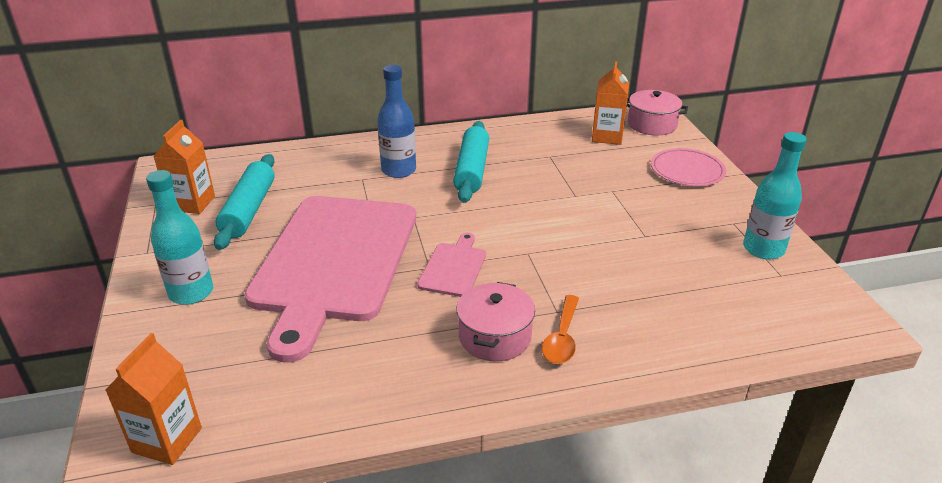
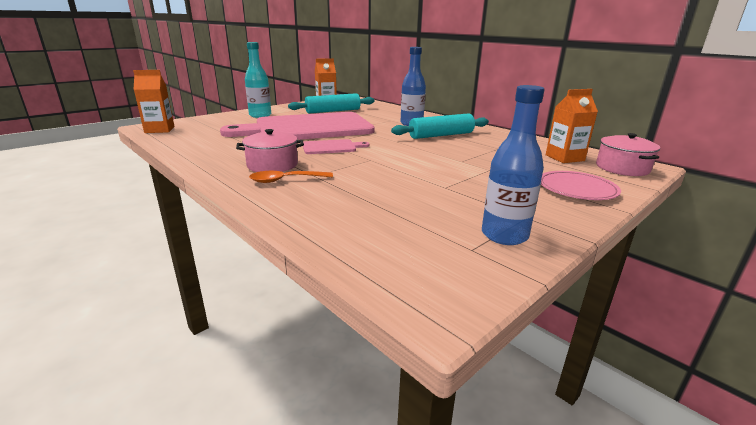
camera: 60 degrees right, 10 degrees down
(763, 249) = (504, 235): turquoise bottle -> blue bottle

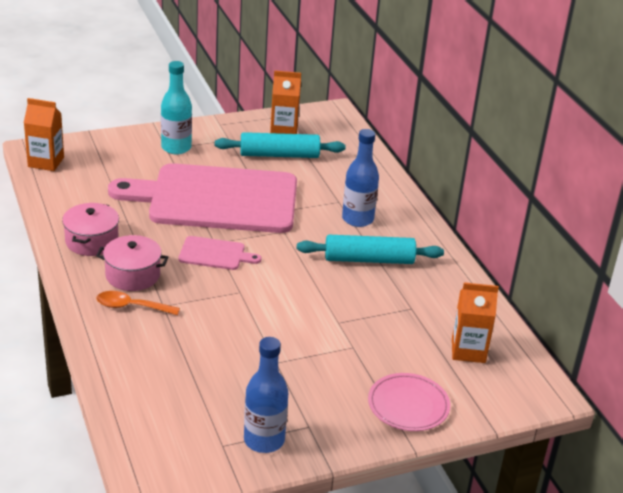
camera: 20 degrees right, 10 degrees up
(622, 168) = (511, 388): pink pot -> pink pot (92, 241)

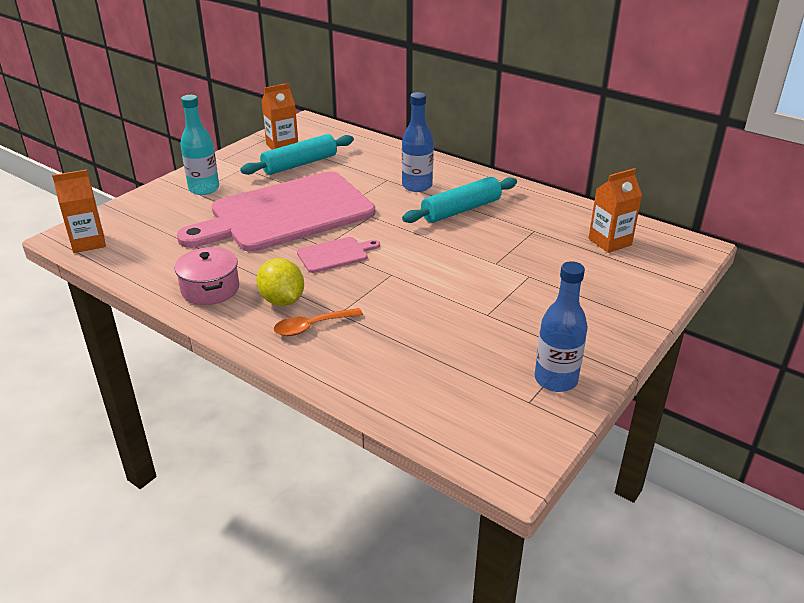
camera: 30 degrees left, 0 degrees up
(132, 275) = (282, 300): pink pot -> yellow lemon
(408, 405) = (622, 299): pink plate -> none

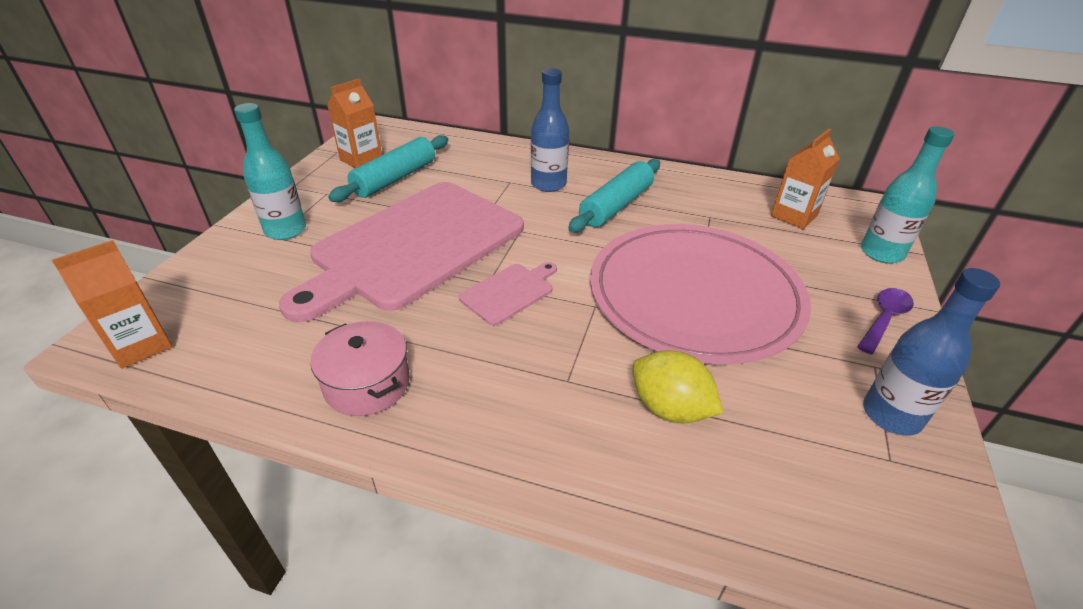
camera: 20 degrees left, 5 degrees up
(282, 300) = (480, 379): yellow lemon -> yellow lemon (669, 408)
(312, 327) = (545, 412): orange spoon -> none
(472, 282) = (694, 296): none -> pink plate
(614, 324) = (884, 319): none -> purple spoon
(662, 281) = (881, 253): none -> turquoise bottle

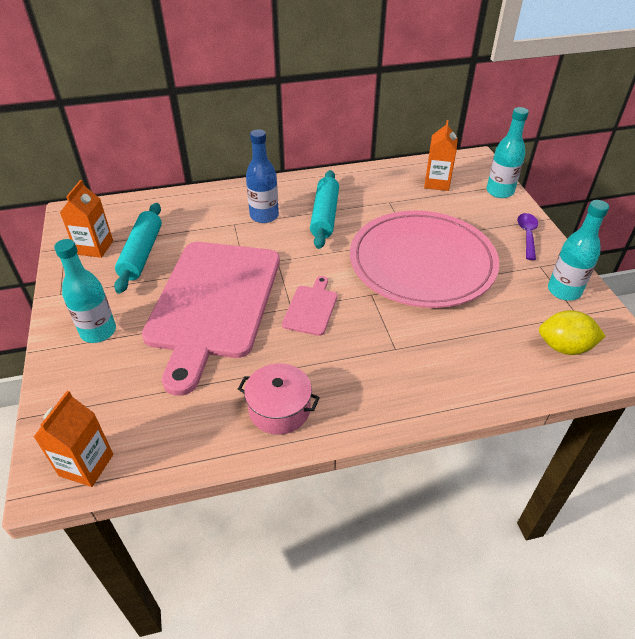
camera: 30 degrees left, 5 degrees up
(669, 408) = (461, 338): yellow lemon -> yellow lemon (564, 347)
(891, 415) = (564, 291): blue bottle -> turquoise bottle

